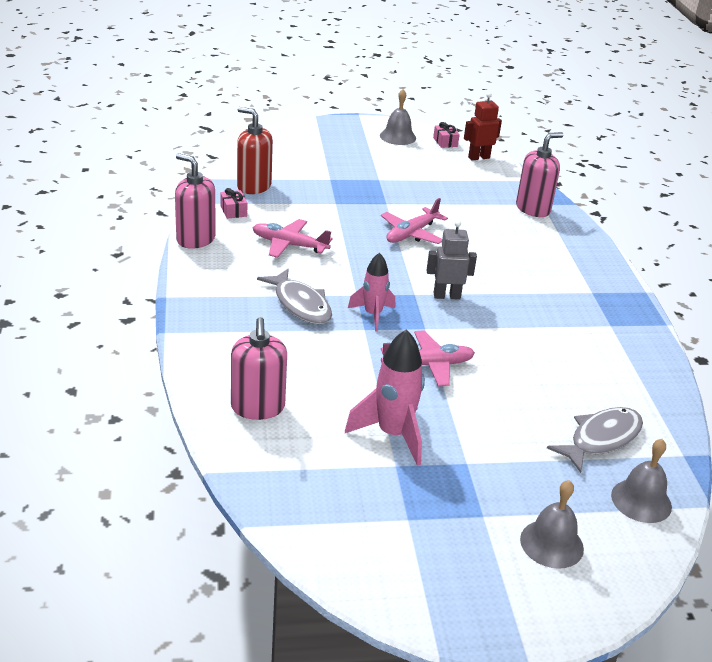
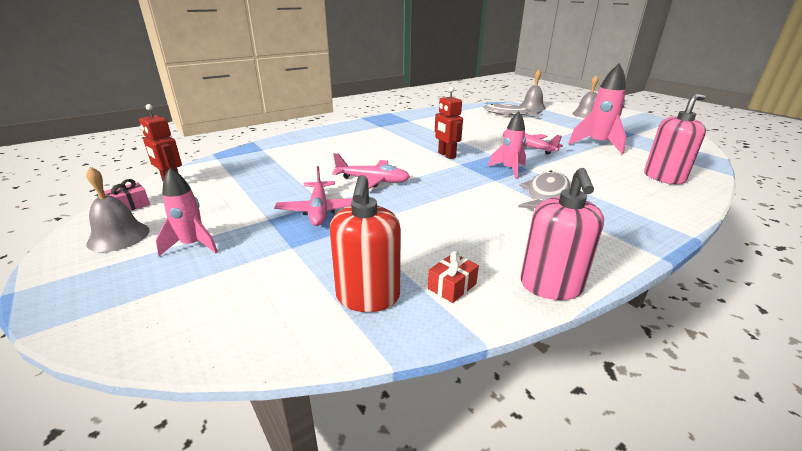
camera: 115 degrees left, 5 degrees down
(233, 211) = (452, 286): pink gift -> red gift
(289, 245) = (471, 226): pink plane -> pink plane (319, 210)
(364, 154) = (193, 245): none -> pink rocket
(446, 296) = (446, 155): grey robot -> red robot
(533, 209) = (276, 151): pink soap dispenser -> none

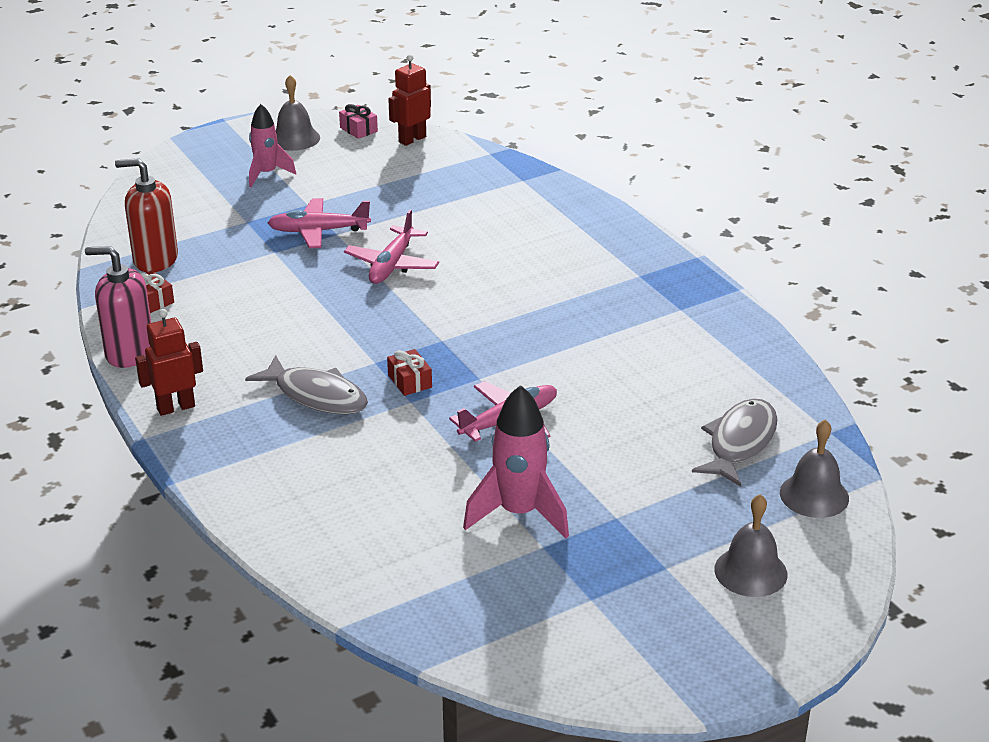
camera: 95 degrees right, 5 degrees up
(446, 155) = (480, 331): red robot -> red robot (176, 407)
(509, 170) = (410, 381): pink rocket -> red gift
(664, 177) = (348, 534): pink soap dispenser -> none

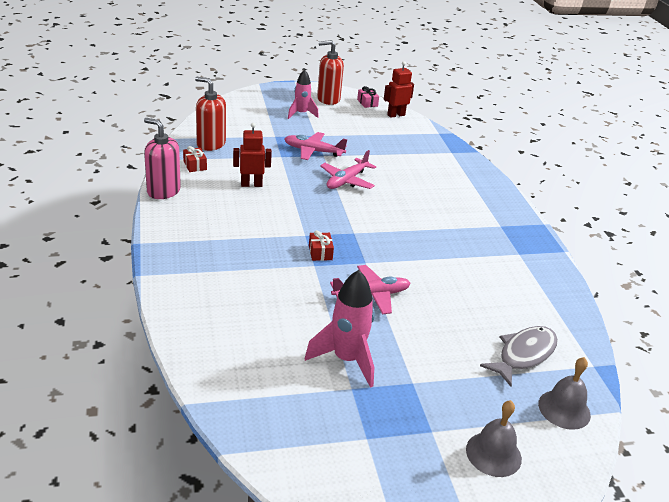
camera: 15 degrees right, 0 degrees up
(176, 407) = (170, 230): red robot -> red robot (251, 184)
(295, 138) = (328, 99): grey bell -> red soap dispenser
(316, 395) = (257, 245): grey fish -> none

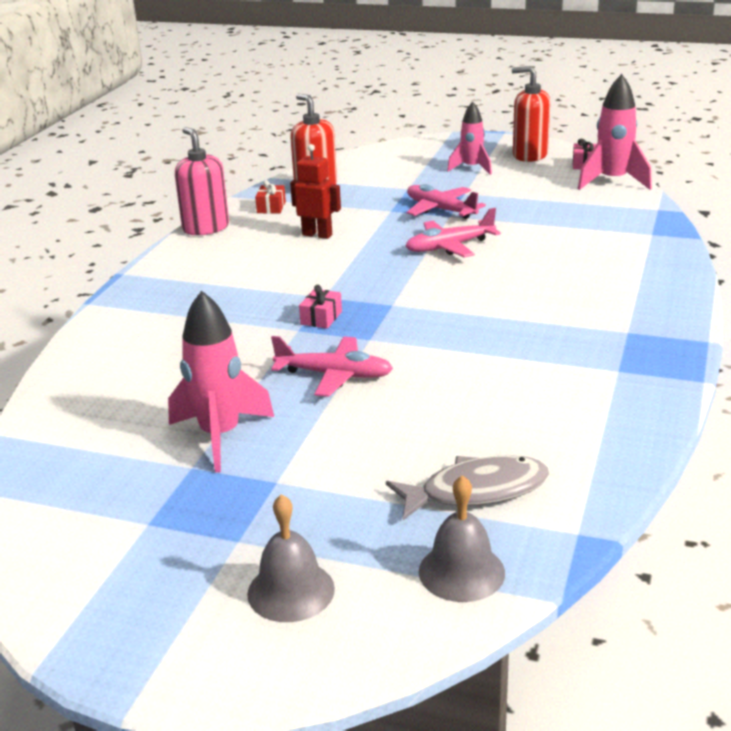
camera: 35 degrees right, 5 degrees down
(320, 252) = (321, 318): red gift -> pink gift
(396, 115) = (612, 182): red robot -> pink rocket

